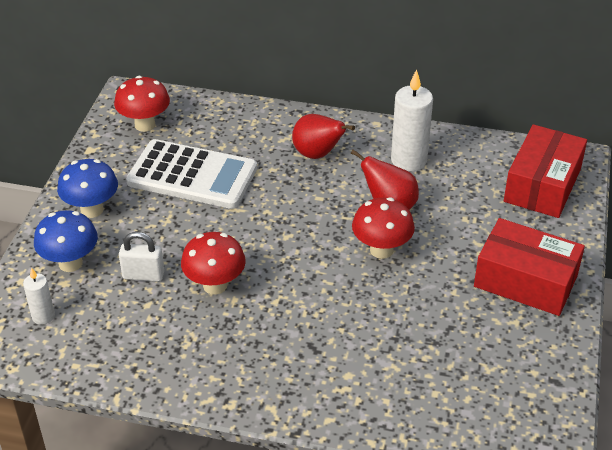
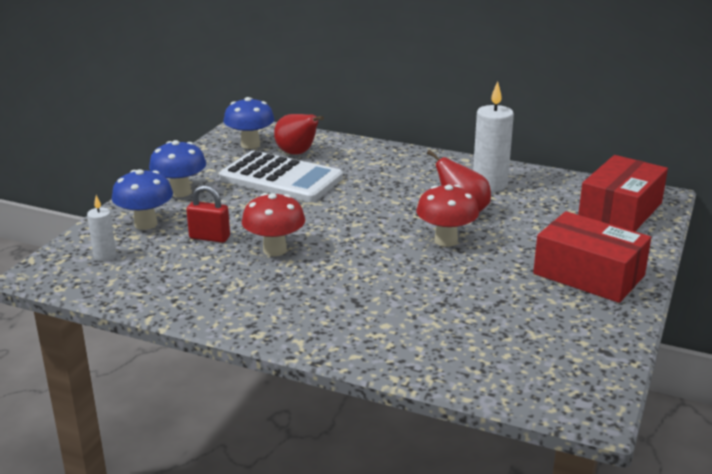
camera: 10 degrees right, 15 degrees down
(143, 275) = (209, 237): white padlock -> red padlock
(145, 125) = (250, 145): red mushroom -> blue mushroom
(317, 154) = (403, 174): red pear -> red pear (297, 153)

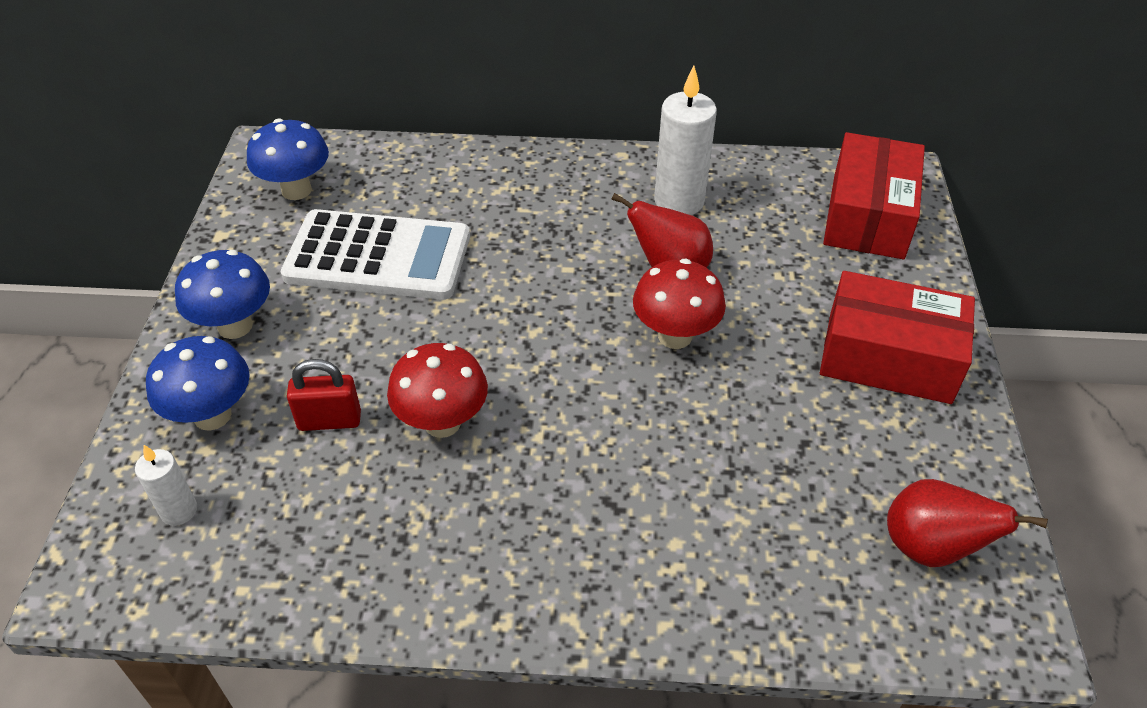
camera: 20 degrees left, 20 degrees up
(297, 153) = (377, 194): red pear -> red pear (930, 547)

